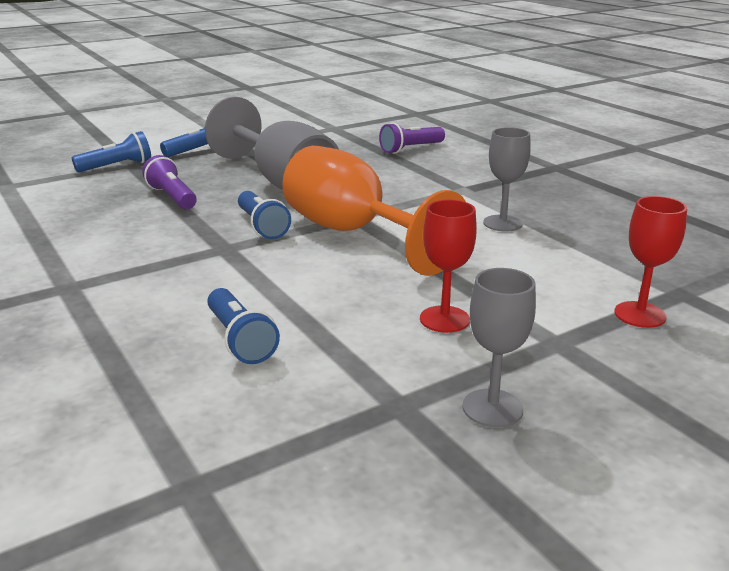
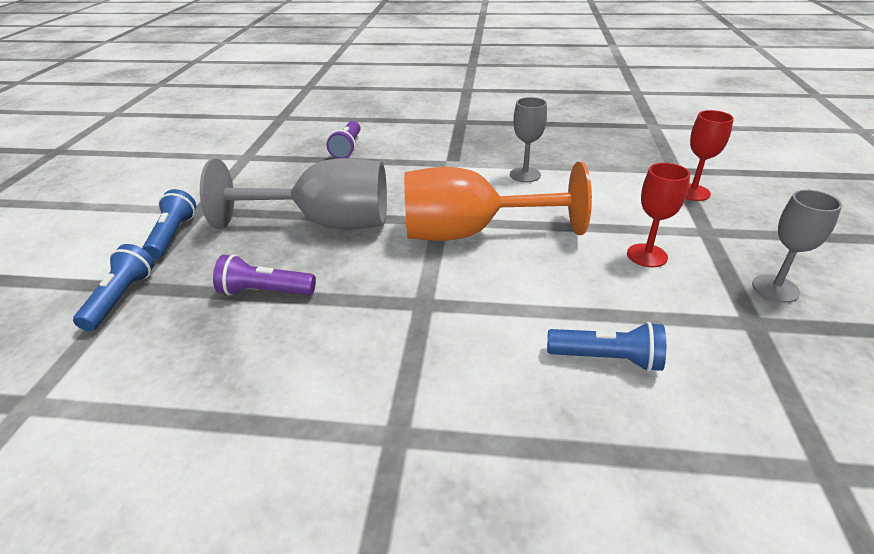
camera: 50 degrees left, 10 degrees up
(262, 226) = (403, 268): blue flashlight -> none

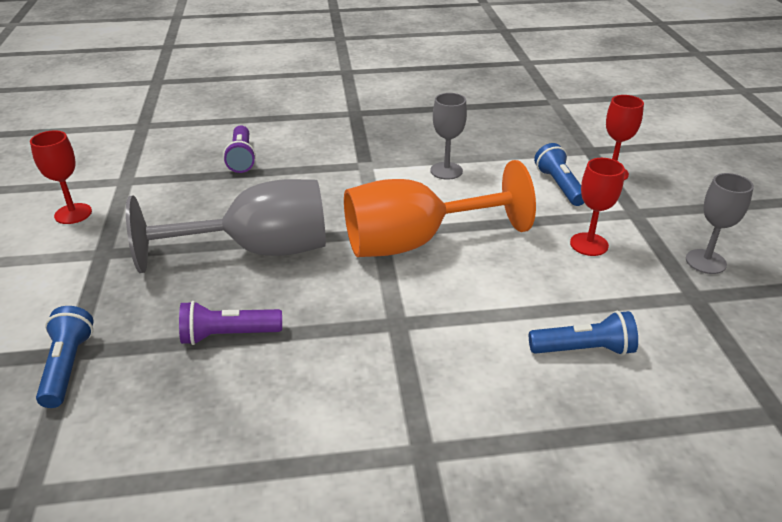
camera: 15 degrees left, 0 degrees up
(173, 235) = (88, 287): blue flashlight -> blue flashlight (559, 186)
(192, 177) = (73, 214): none -> red goblet

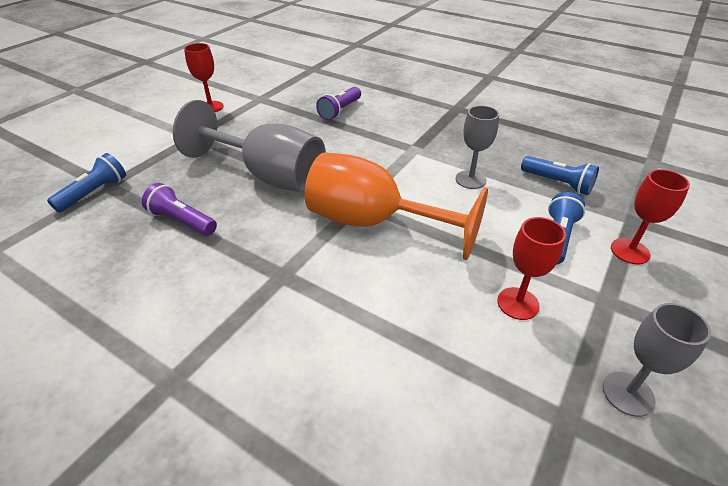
camera: 40 degrees right, 5 degrees up
(583, 349) = (388, 392): blue flashlight -> blue flashlight (557, 183)

